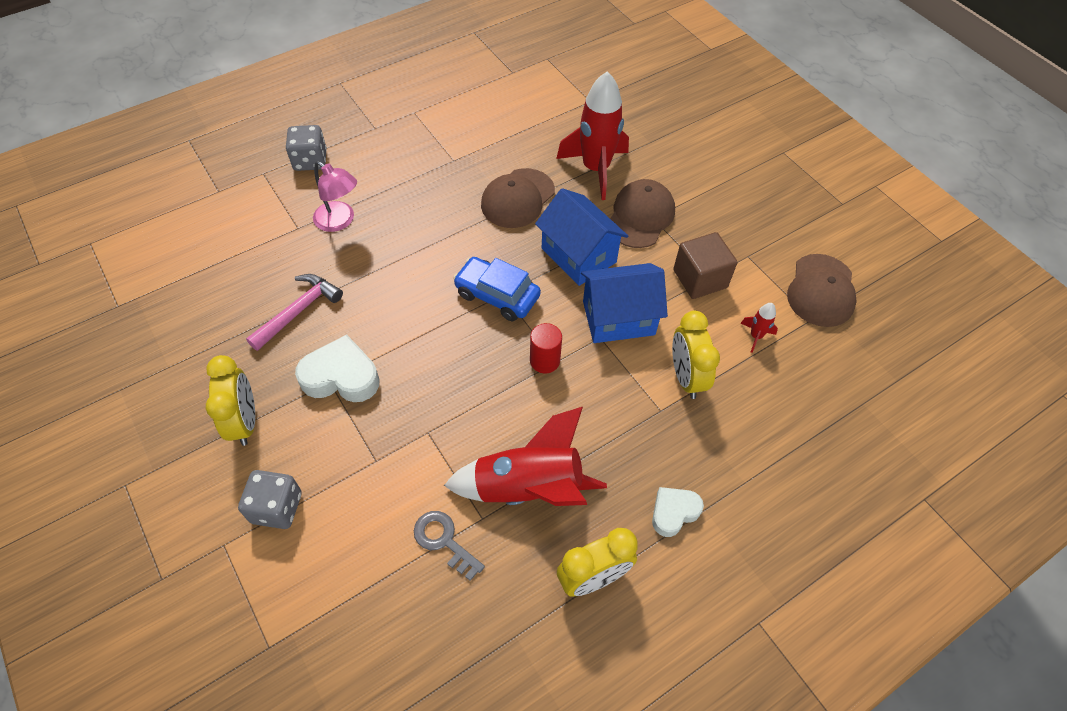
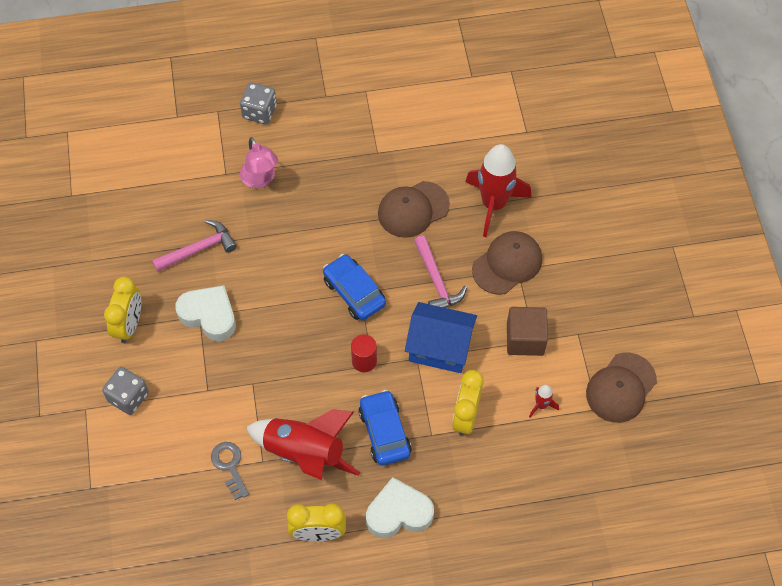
camera: 25 degrees right, 5 degrees up
(578, 255) = (436, 281): blue house -> pink hammer
(608, 428) = (384, 432): none -> blue car
(674, 512) = (398, 513): white heart -> white heart, size x1.60

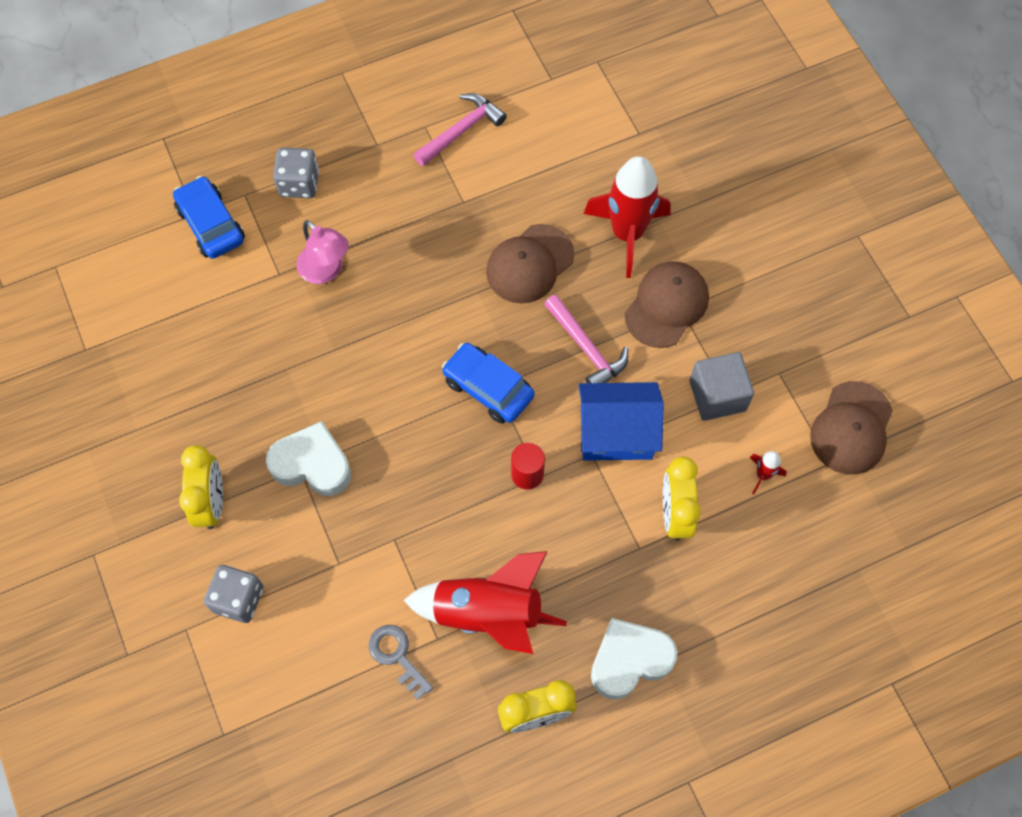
camera: 15 degrees left, 5 degrees up
(199, 249) = (273, 380): pink hammer -> pink hammer (461, 130)
(384, 432) = (580, 560): blue car -> blue car (211, 224)
(525, 339) = (717, 396): brown cube -> grey cube

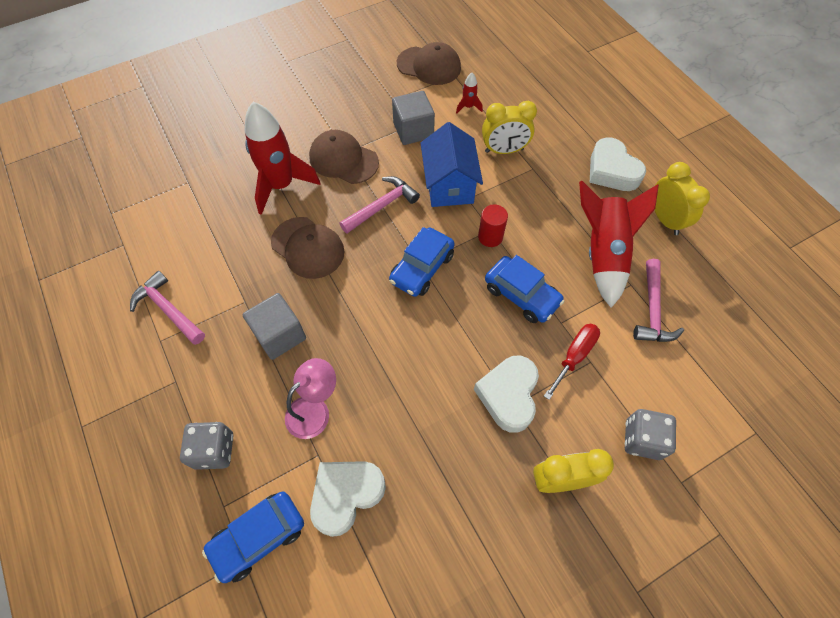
camera: 95 degrees left, 5 degrees down
(235, 298) = (346, 495): none -> white heart
(348, 546) = (574, 356): none -> red screwdriver
(397, 656) = (652, 310): grey key -> pink hammer
(417, 237) = (279, 335): none -> grey cube
(437, 499) = (521, 295): none -> blue car

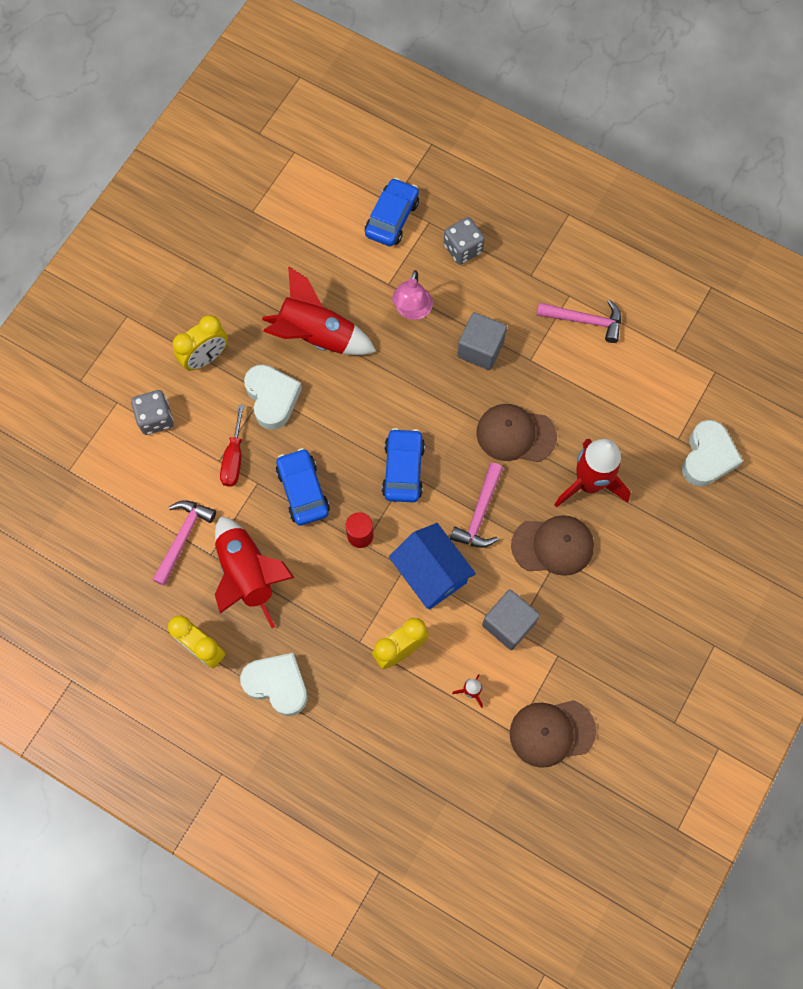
camera: 150 degrees right, 10 degrees up
(346, 495) = (351, 270): white heart -> white heart (707, 457)
(427, 437) = (317, 336): none -> red rocket
(521, 295) = (303, 491): blue car -> blue car turned 60 degrees clockwise
(652, 310) = (183, 537): pink hammer -> pink hammer turned 45 degrees clockwise

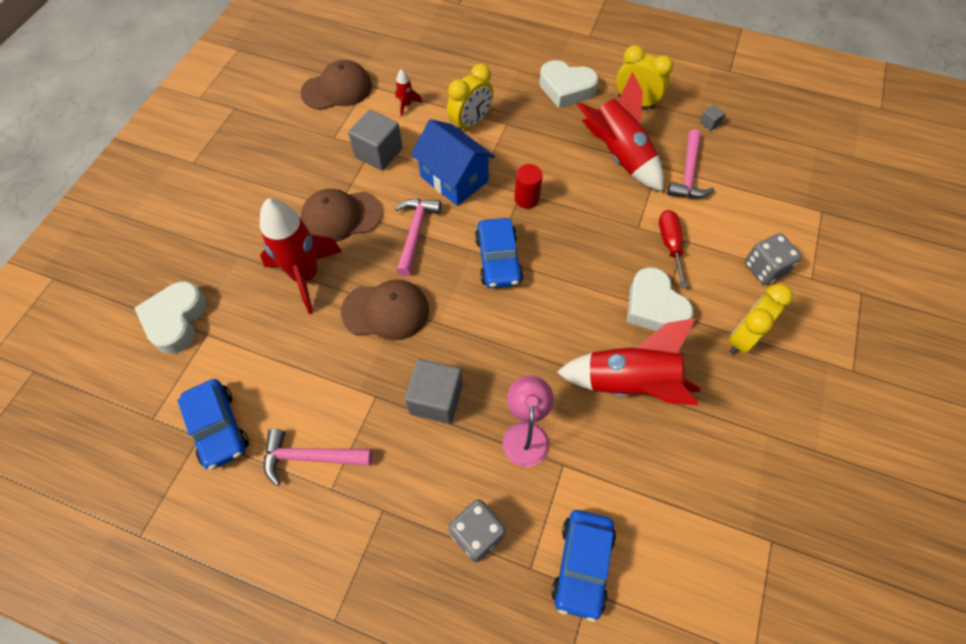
camera: 170 degrees right, 10 degrees down
(131, 602) = (709, 123): none -> grey cube
(303, 491) = (592, 227): blue car -> blue car (218, 428)

